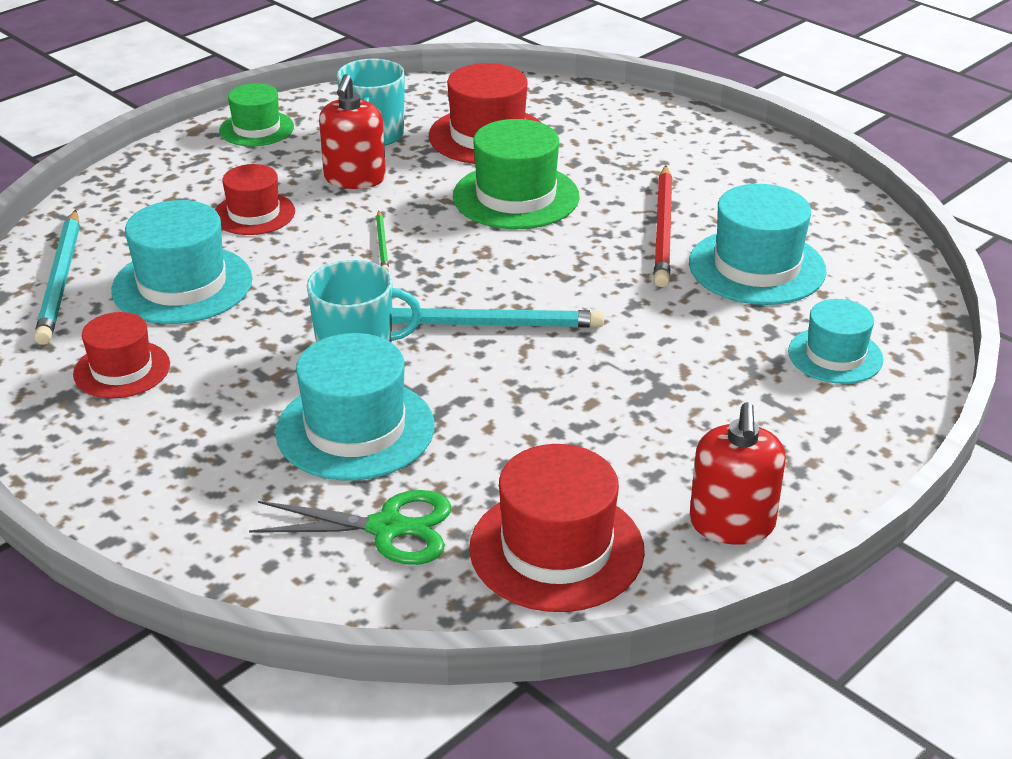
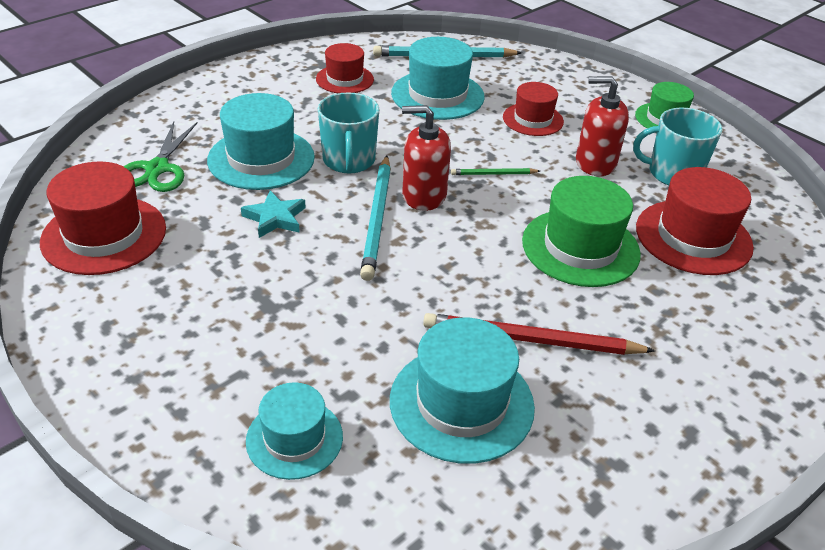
camera: 90 degrees right, 5 degrees up
(495, 402) = (275, 218): none -> turquoise star
(732, 523) = (88, 325): red soap dispenser -> red soap dispenser (424, 195)

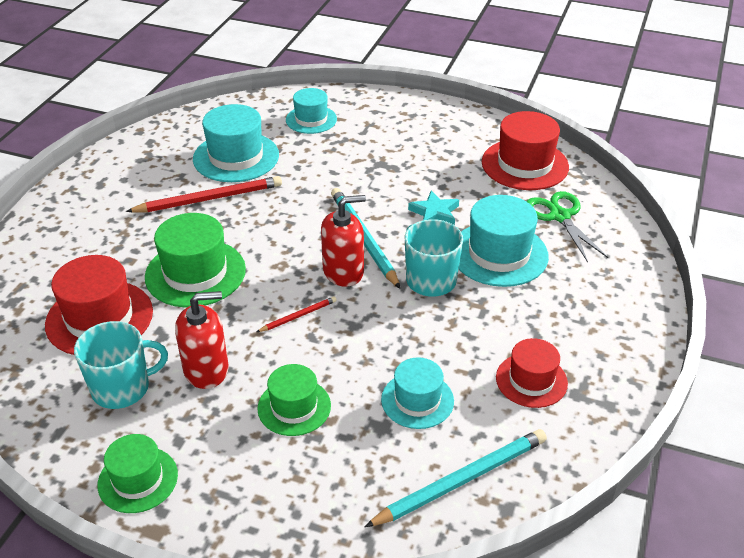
camera: 155 degrees right, 0 degrees up
(437, 95) = (417, 400): turquoise hat -> turquoise hat, size x0.63
(493, 174) = (298, 316): green pencil -> red pencil
(533, 119) = (294, 407): red hat -> green hat

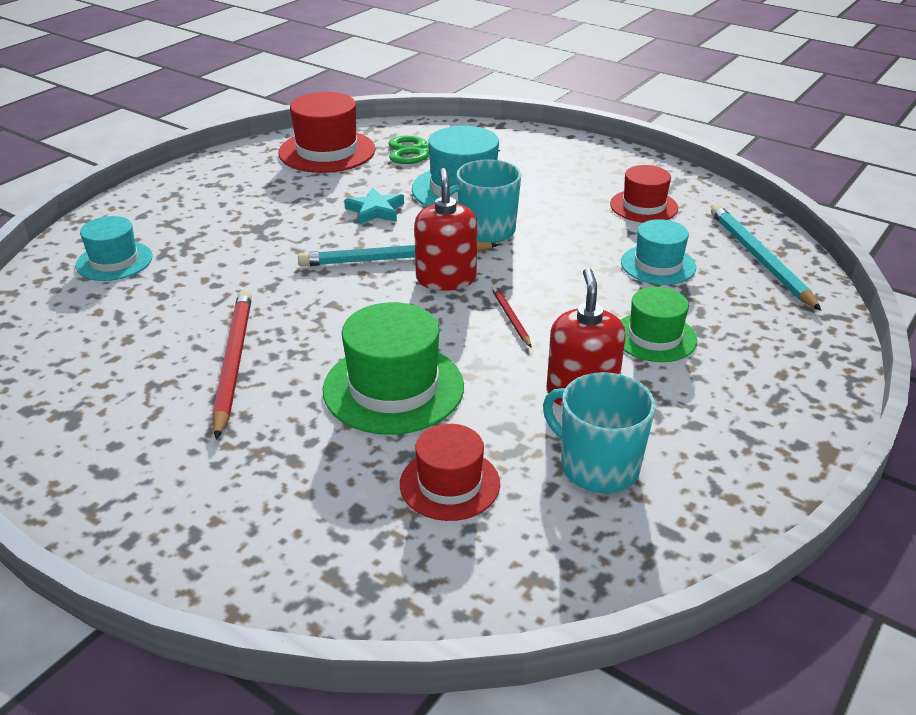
camera: 75 degrees left, 5 degrees down
(99, 318) = (449, 484): red hat -> red hat, size x0.63
(122, 388) = (597, 467): turquoise mug -> turquoise mug turned 45 degrees counterclockwise
(138, 479) = (753, 460): green hat -> none
(236, 157) = (149, 330): turquoise hat -> none

